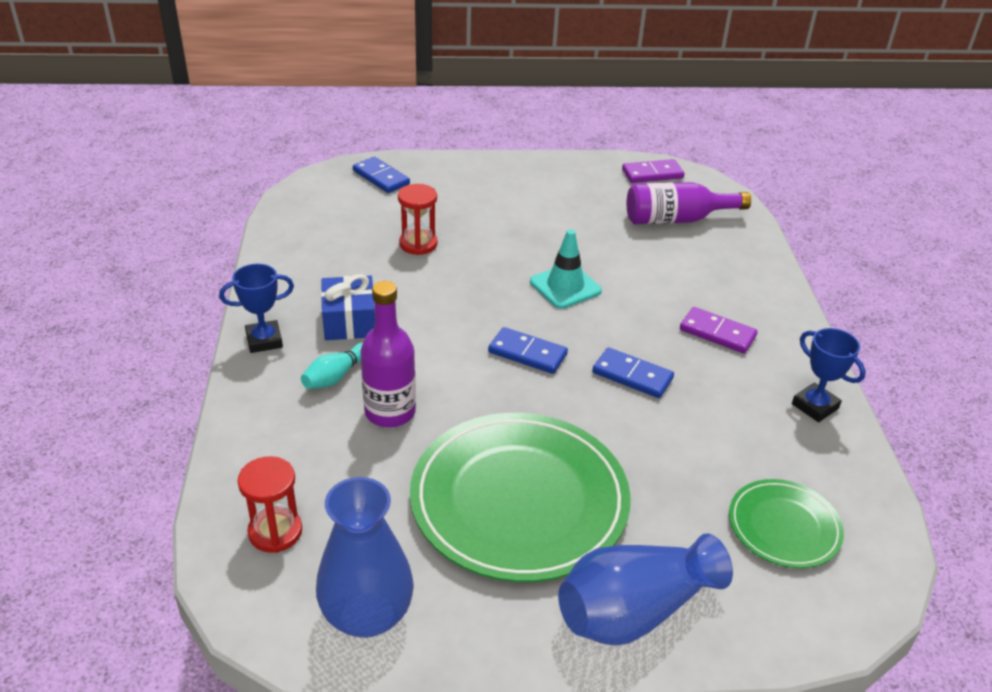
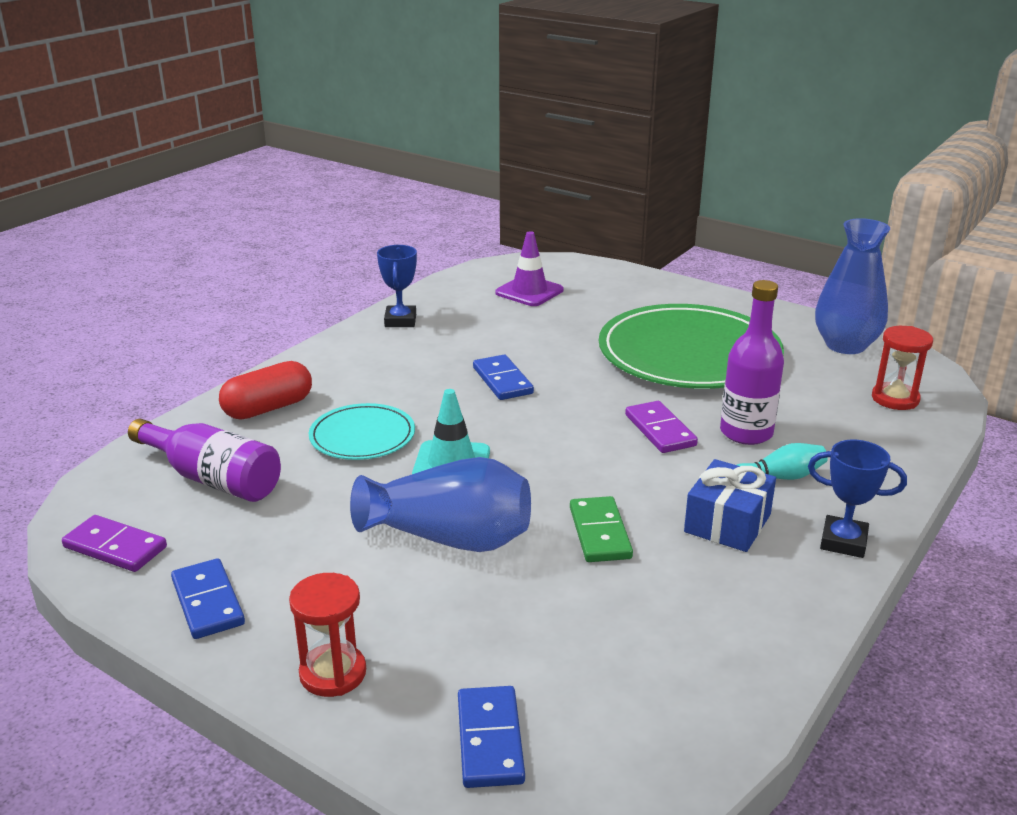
camera: 140 degrees left, 10 degrees down
(418, 244) = (556, 584): red hourglass -> red hourglass (333, 673)
(423, 281) = (599, 533): none -> green domino
(527, 353) = (570, 426): blue domino -> blue domino (208, 602)
(634, 611) = (671, 297): blue vase -> blue vase (449, 538)
(648, 281) = (362, 436): none -> turquoise plate
(717, 333) = (382, 378): purple domino -> purple domino (660, 430)
(738, 273) = (268, 408): none -> red capsule
(784, 526) = (529, 291): green plate -> purple traffic cone

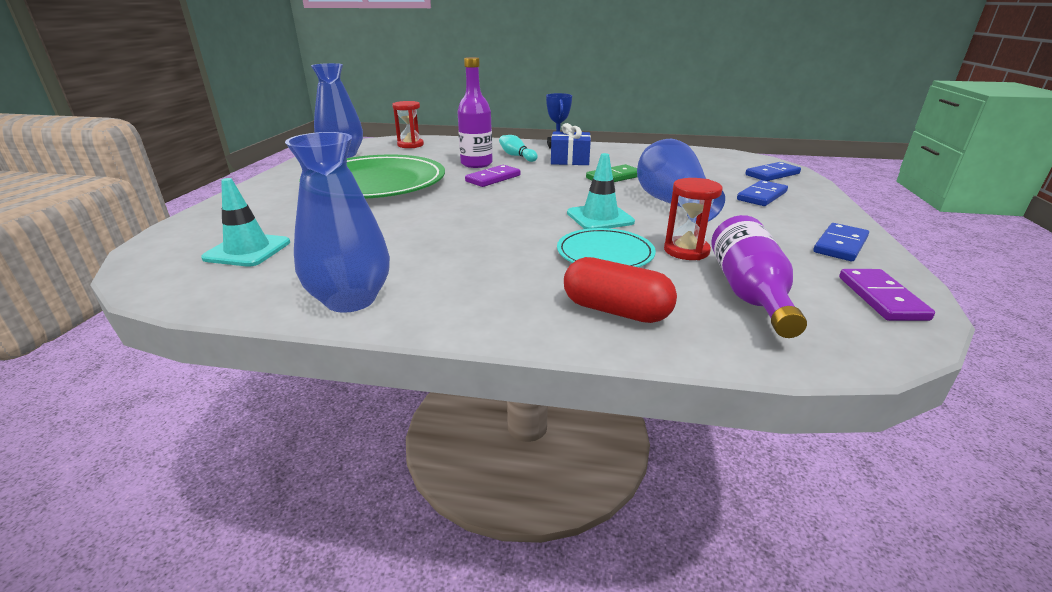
camera: 115 degrees left, 0 degrees up
(333, 673) = (806, 203): red hourglass -> red hourglass (686, 251)
(400, 321) = (351, 299): blue trophy -> blue vase
(502, 381) = (462, 226): blue domino -> blue domino (761, 196)
(529, 291) = (247, 250): purple traffic cone -> turquoise traffic cone

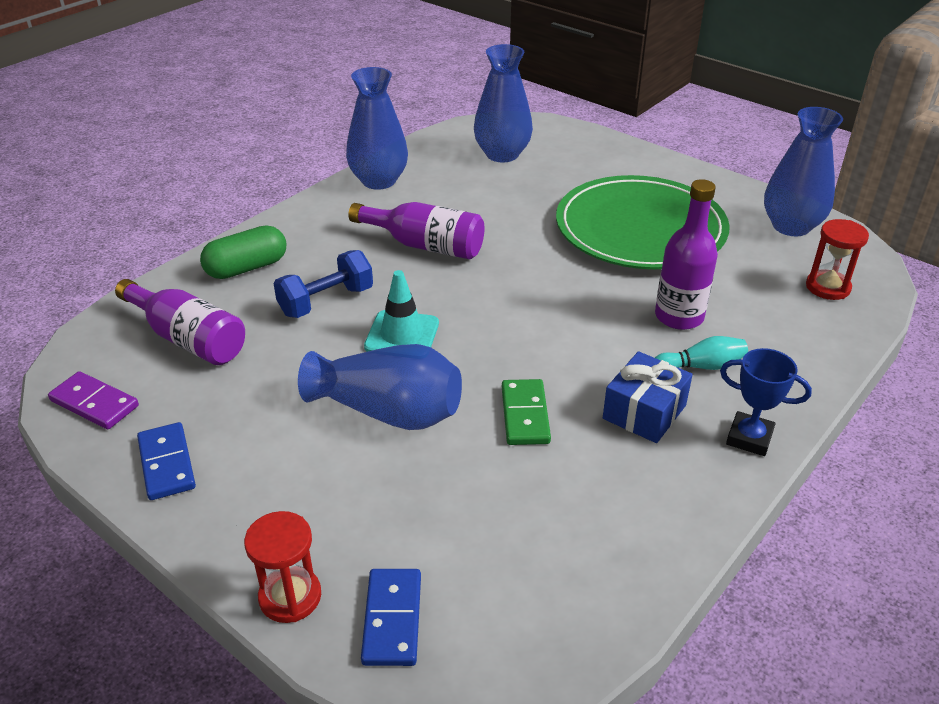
camera: 120 degrees right, 10 degrees up
(247, 250) = (502, 154): turquoise traffic cone -> blue vase
(471, 240) = (425, 245): none -> purple bottle
(493, 178) = (599, 310): purple domino -> none
(605, 253) = (326, 301): turquoise plate -> blue dumbbell
(616, 310) = (247, 268): red capsule -> green capsule
(686, 251) = (279, 349): red hourglass -> red hourglass (290, 597)
(761, 196) = (330, 517): blue domino -> none

